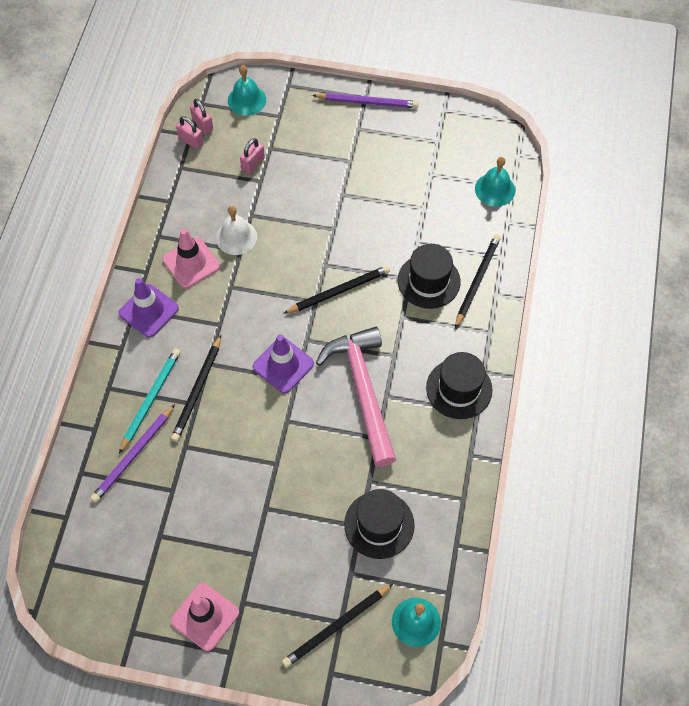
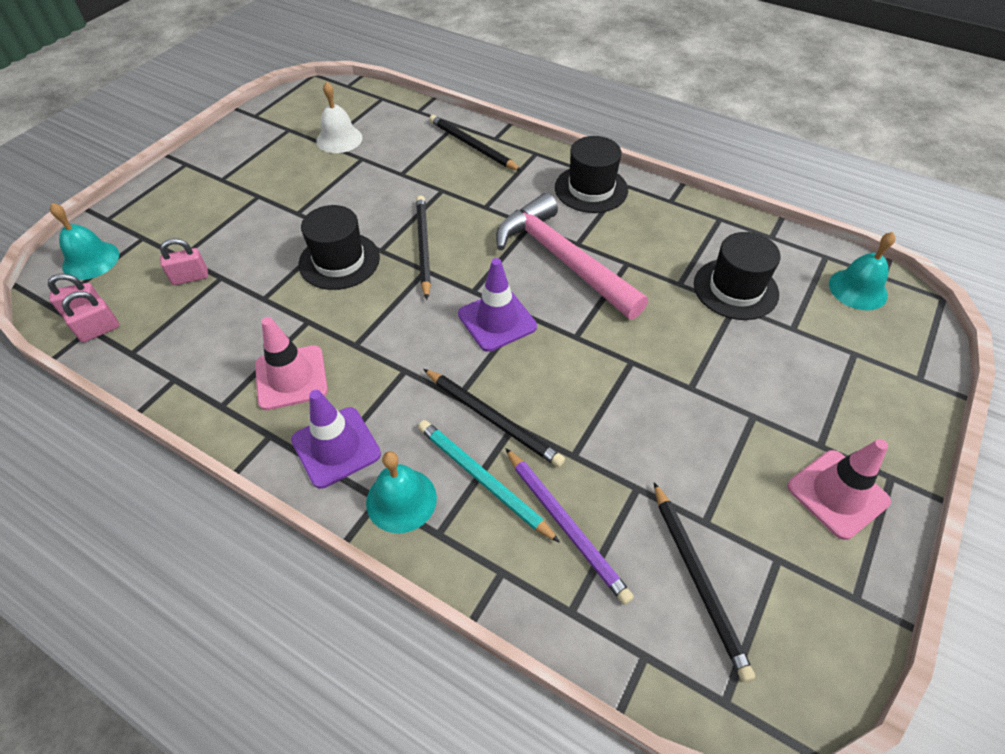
camera: 70 degrees left, 10 degrees down
(236, 237) = (285, 320): white bell -> white bell (339, 139)
(253, 164) = (190, 277): pink padlock -> pink padlock turned 75 degrees counterclockwise
(336, 626) = (860, 358): black pencil -> black pencil (698, 579)
(363, 391) = (562, 259): pink hammer -> pink hammer turned 45 degrees clockwise
(367, 102) = (194, 163): purple pencil -> none
(428, 281) = (452, 177): black hat -> black hat (339, 261)
(495, 189) = (375, 109): turquoise bell -> turquoise bell (401, 500)

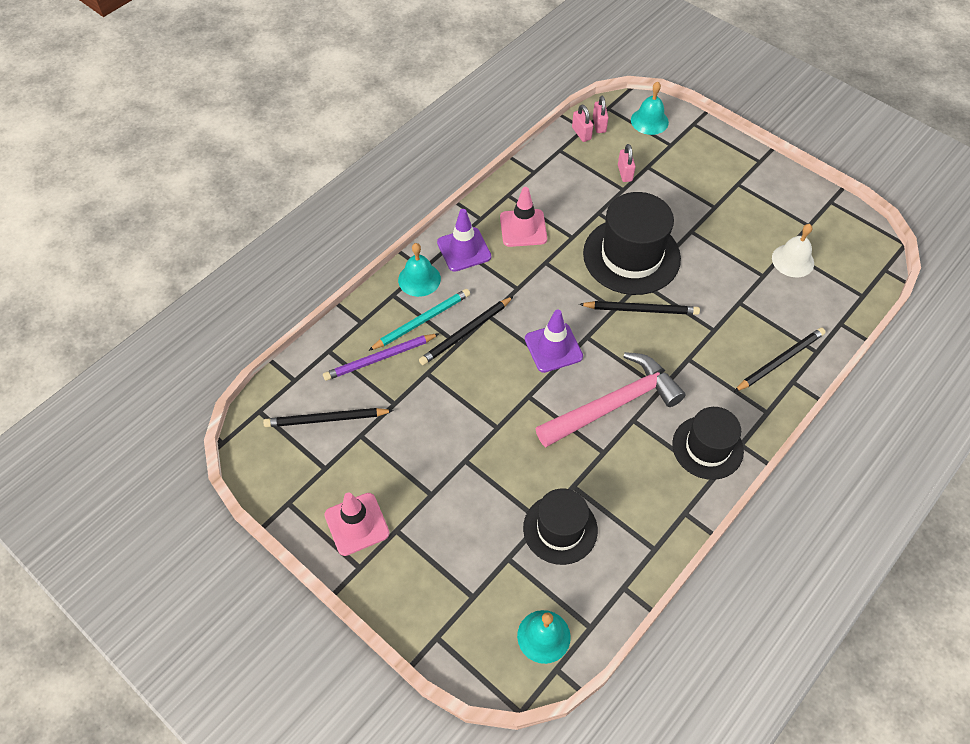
camera: 100 degrees right, 5 degrees up
(339, 261) = (631, 256): black hat -> black hat, size x1.56

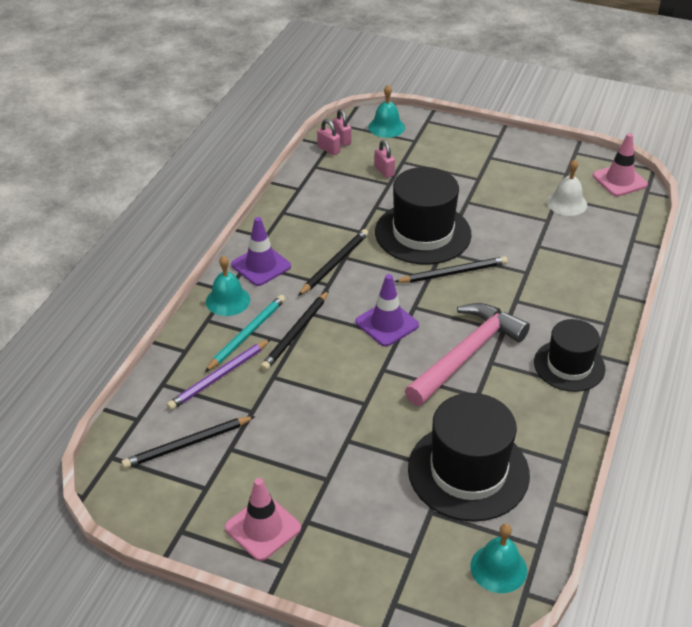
camera: 20 degrees left, 15 degrees down
(523, 228) = (310, 235): pink traffic cone -> pink traffic cone (619, 180)
(560, 529) = (468, 471): black hat -> black hat, size x1.56
(780, 361) = (596, 281): black pencil -> black pencil (334, 264)

